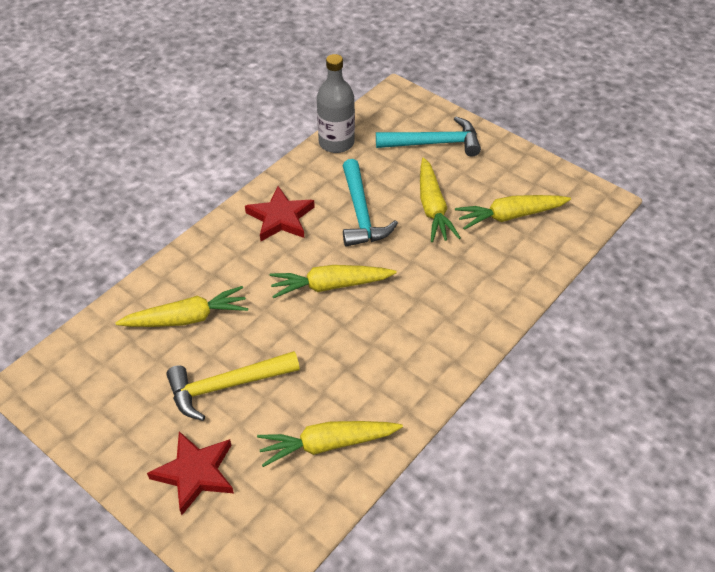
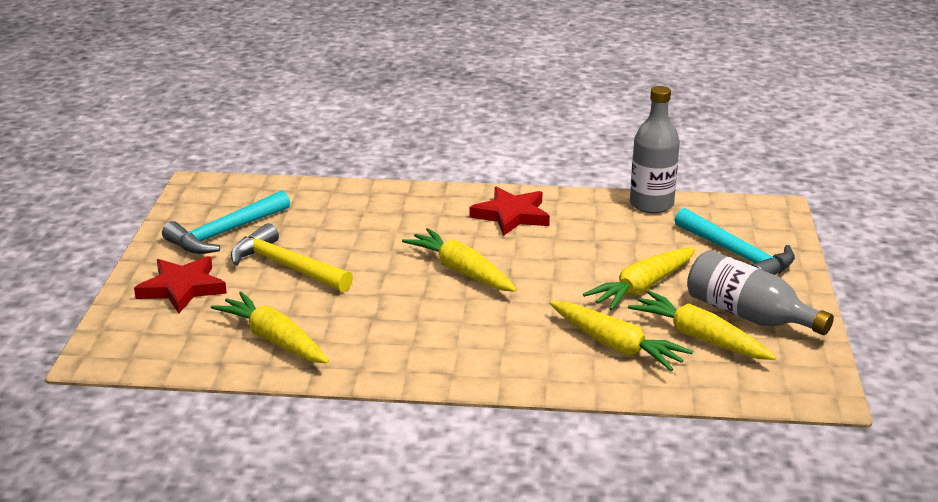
camera: 55 degrees right, 20 degrees down
(187, 318) = (338, 220): yellow carrot -> yellow carrot (616, 346)
(361, 213) = (576, 252): turquoise hammer -> turquoise hammer (225, 233)
(503, 180) = (748, 315): none -> grey bottle

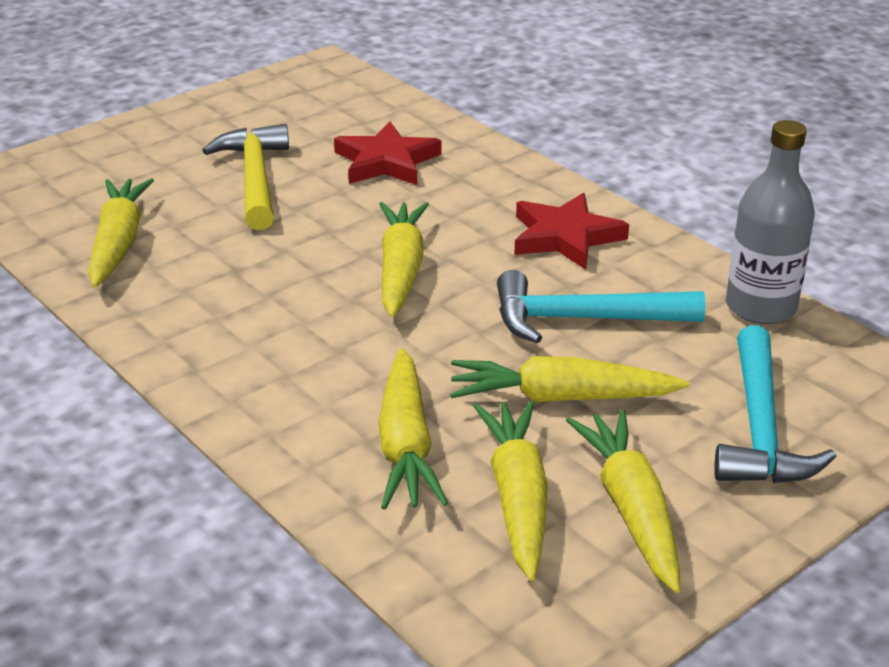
camera: 45 degrees right, 5 degrees up
(182, 288) = (139, 155): red star -> red star (386, 161)
(225, 233) = (264, 121): turquoise hammer -> turquoise hammer (583, 319)
(748, 315) = (631, 509): grey bottle -> yellow carrot

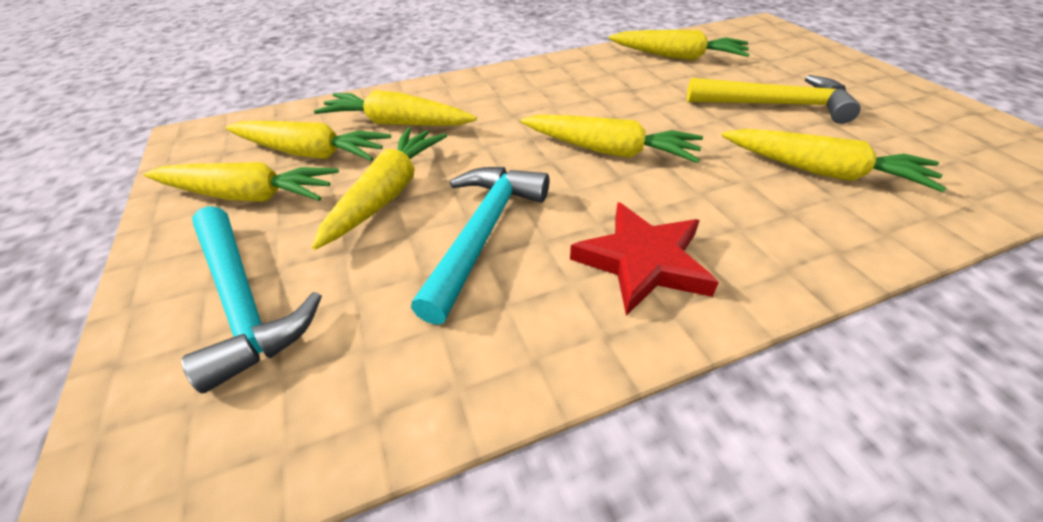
camera: 110 degrees right, 10 degrees up
(386, 161) = (822, 171): red star -> yellow carrot
(760, 307) = (419, 398): grey bottle -> none
(760, 428) = (244, 302): turquoise hammer -> turquoise hammer turned 150 degrees counterclockwise

